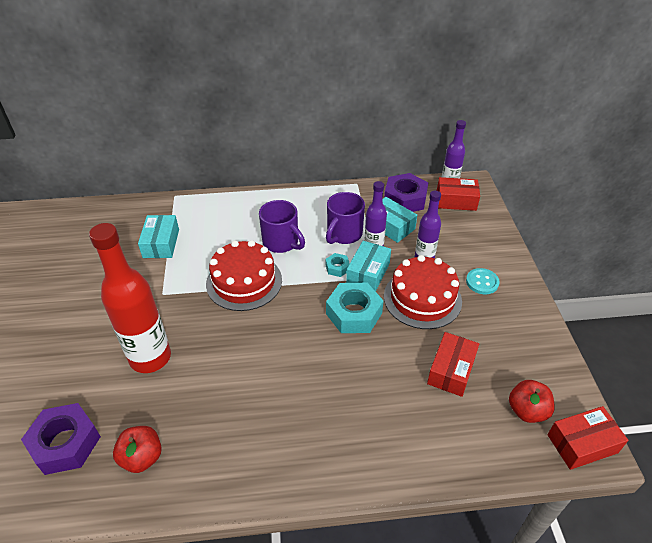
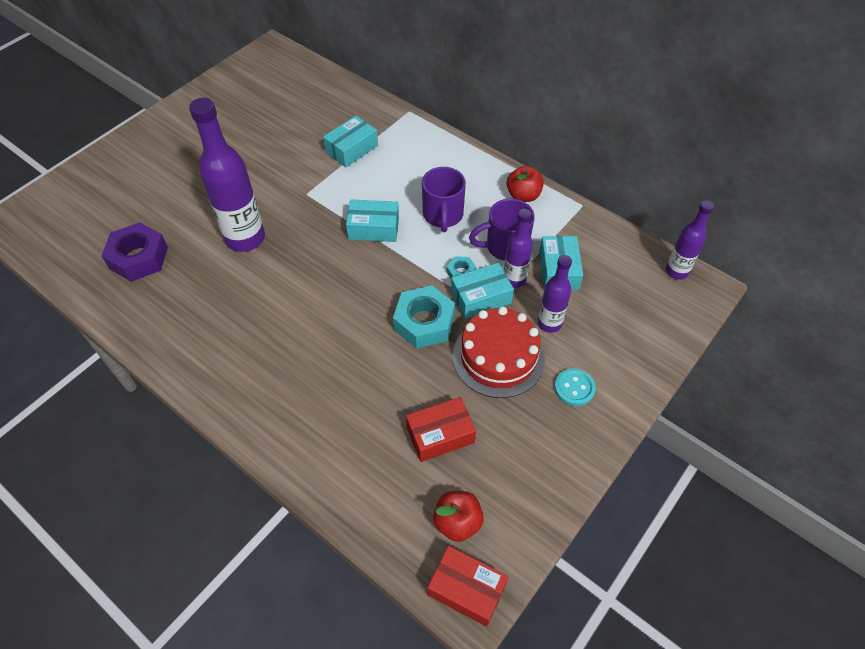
camera: 45 degrees right, 10 degrees up
(142, 457) = (167, 306): red apple -> red apple (523, 195)
(150, 358) = (245, 238): red bottle -> purple bottle
(244, 282) = (373, 228): red cake -> turquoise box
(405, 199) = (609, 253): purple nut -> none
(456, 201) = (661, 292): red box -> none

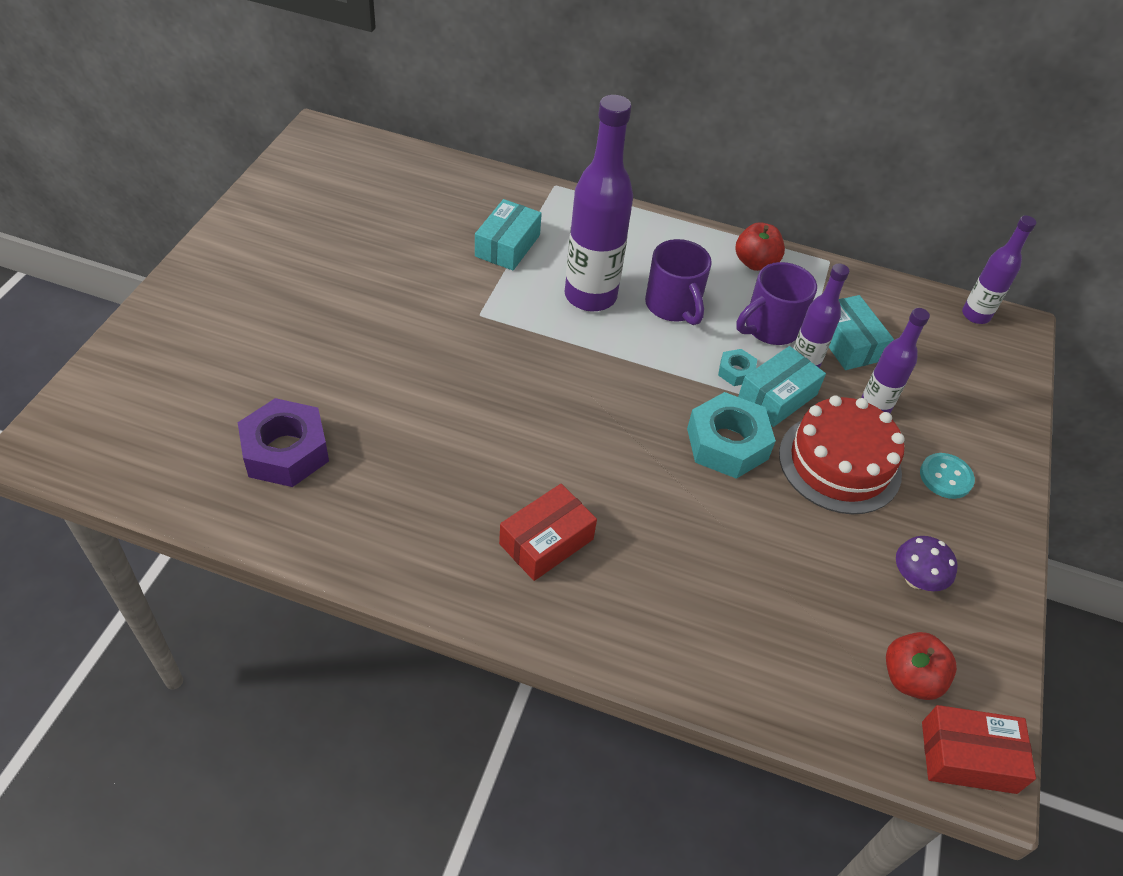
camera: 25 degrees left, 5 degrees down
(245, 238) = (428, 391): purple bottle -> purple bottle (590, 296)
(373, 228) = (595, 340): turquoise box -> none
(440, 435) = (827, 577): red box -> red box (546, 541)
(504, 455) = (915, 579): none -> purple mushroom

